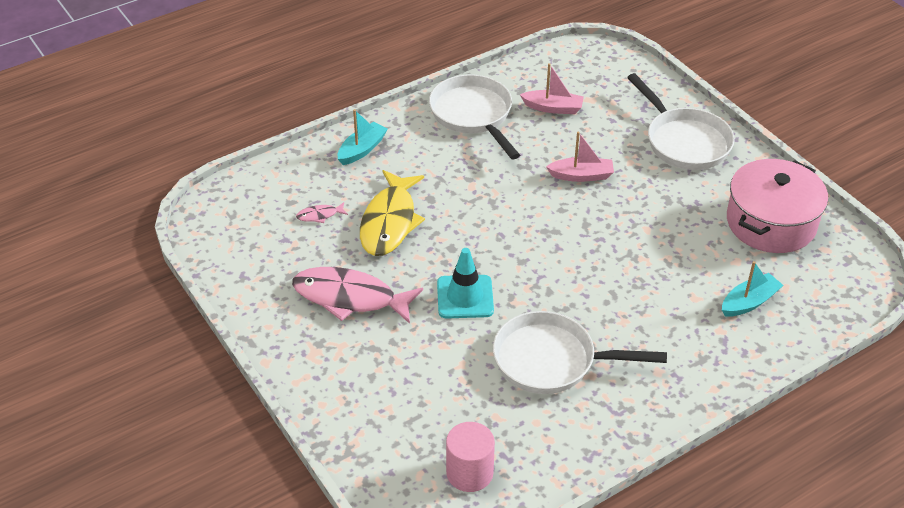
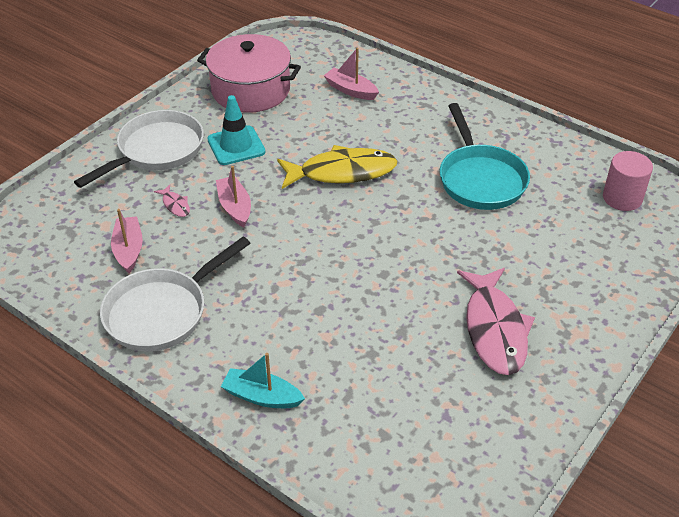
camera: 110 degrees left, 0 degrees up
(319, 215) = (392, 397): pink fish -> pink fish (175, 205)
(390, 222) = (371, 332): yellow fish -> yellow fish (342, 172)
(465, 297) = (442, 247): turquoise traffic cone -> turquoise traffic cone (236, 146)
(551, 360) = (480, 179): white pan -> turquoise pan
(749, 302) = (351, 90): turquoise boat -> pink boat

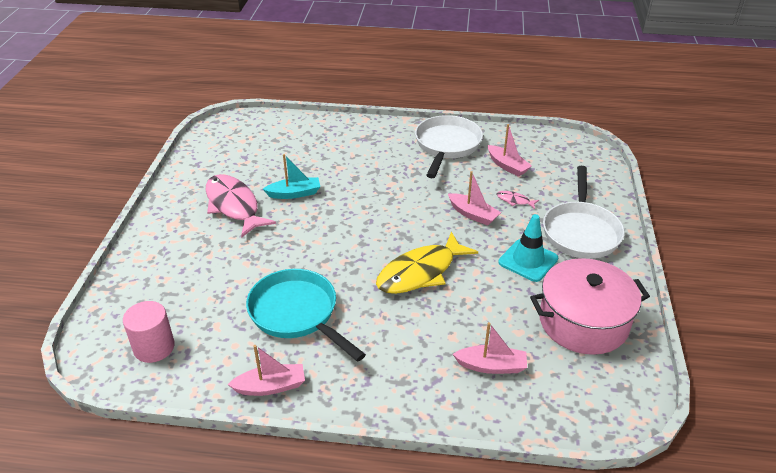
camera: 150 degrees right, 5 degrees down
(262, 396) = (352, 133): turquoise boat -> turquoise boat (294, 193)
(528, 135) = (270, 386): none -> pink boat

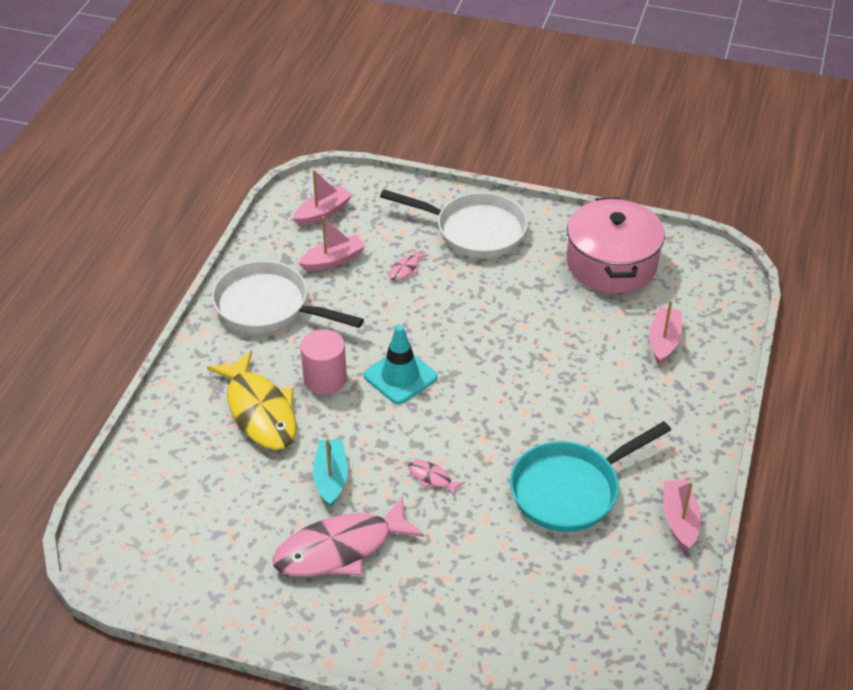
camera: 80 degrees left, 5 degrees up
(154, 347) = (610, 634): pink cylinder -> pink cylinder (325, 379)
(300, 238) = (432, 478): none -> pink fish
(420, 272) = (517, 372): yellow fish -> yellow fish (260, 411)
(473, 214) = (423, 309): pink boat -> pink boat (323, 212)
(528, 260) = (514, 281): turquoise traffic cone -> turquoise traffic cone (400, 376)

